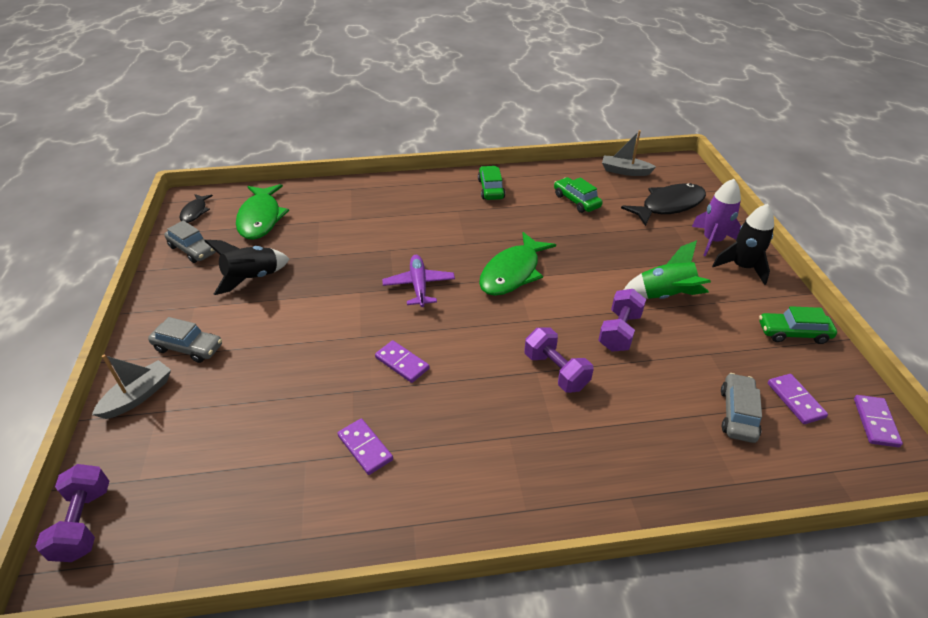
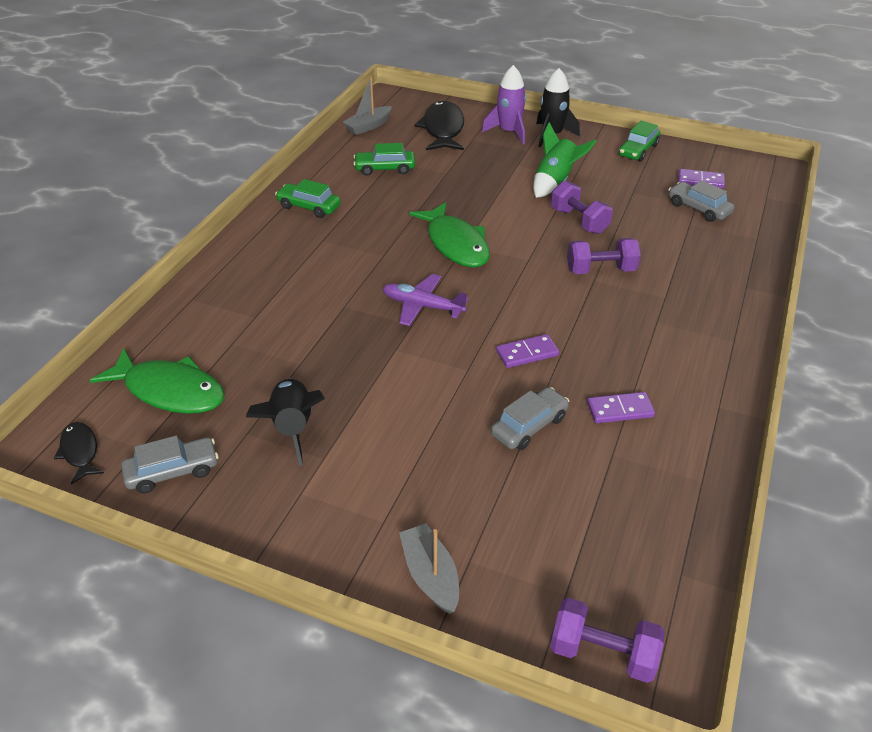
camera: 60 degrees left, 0 degrees up
(188, 348) = (377, 513): grey car -> grey car (529, 426)
(195, 212) = (80, 452): black fish -> black fish turned 150 degrees counterclockwise
(875, 422) = (737, 163): purple domino -> none

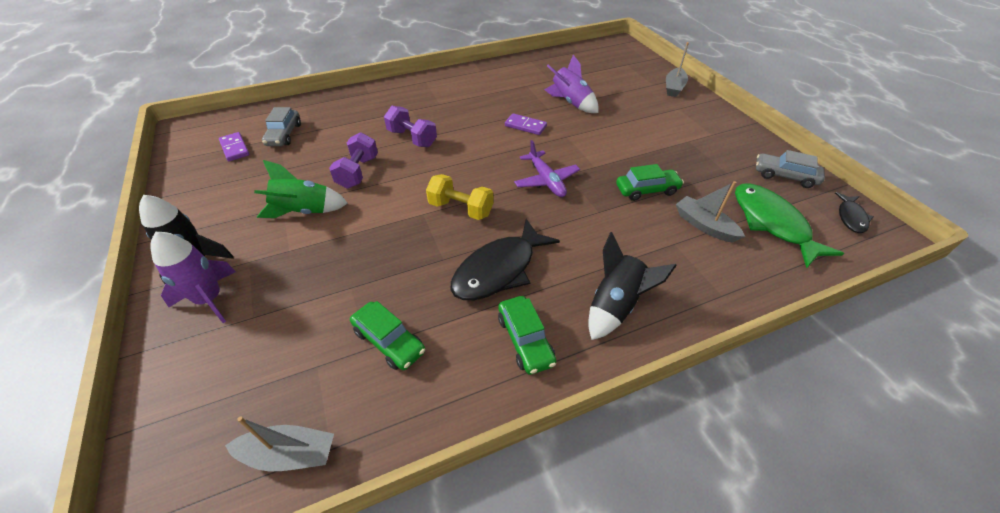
camera: 135 degrees left, 5 degrees up
(237, 349) = (704, 225): none -> grey boat
(292, 427) = (696, 161): black rocket -> black rocket (615, 305)
(443, 129) = (241, 362): black fish -> black fish (499, 269)
(456, 244) = (461, 209): green fish -> yellow dumbbell
(529, 426) = (571, 103): grey car -> purple rocket
(603, 653) = (632, 52): purple dumbbell -> none
(620, 410) = (522, 88): purple domino -> none
(638, 150) = (195, 197): green car -> green car (647, 190)

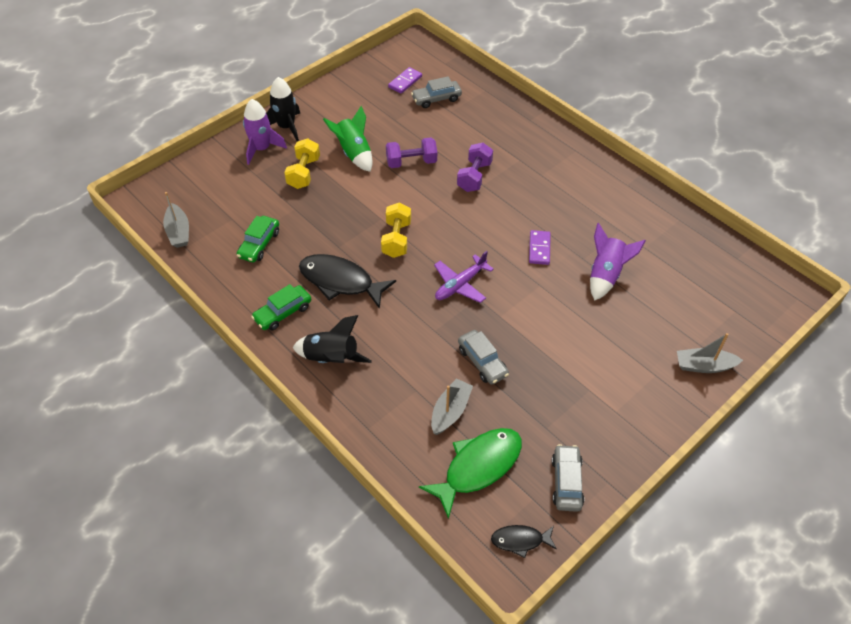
camera: 70 degrees right, 5 degrees up
(296, 264) = (304, 173): none -> yellow dumbbell
(647, 190) = (482, 362): green car -> grey car

